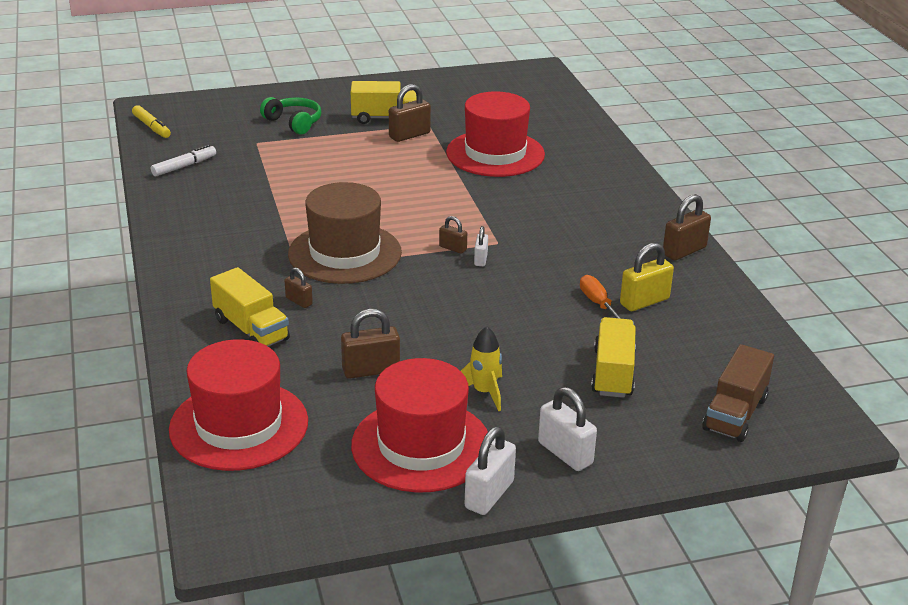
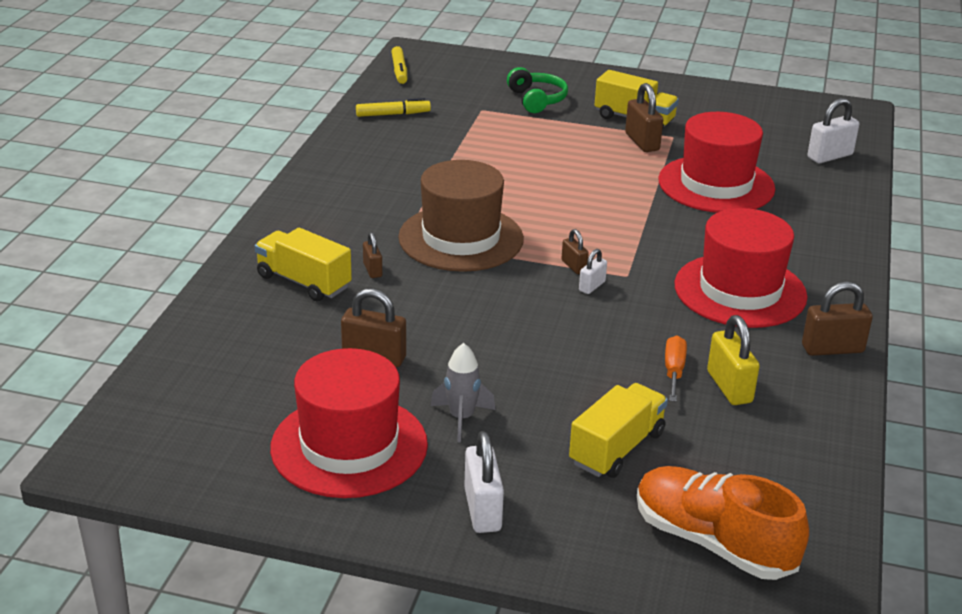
camera: 30 degrees right, 0 degrees up
(184, 166) = (393, 114): white marker -> yellow marker
(239, 425) = (207, 365): red hat -> red hat (740, 291)
(251, 329) = (303, 282): yellow truck -> yellow truck turned 135 degrees clockwise
(409, 135) = (642, 142): brown padlock -> brown padlock turned 75 degrees clockwise
(484, 392) = (461, 418): yellow rocket -> grey rocket
(489, 495) = (365, 519): white padlock -> white padlock (830, 156)
(644, 301) = (729, 387): yellow padlock -> yellow padlock turned 75 degrees clockwise
(735, 414) = (713, 542): brown truck -> orange shoe

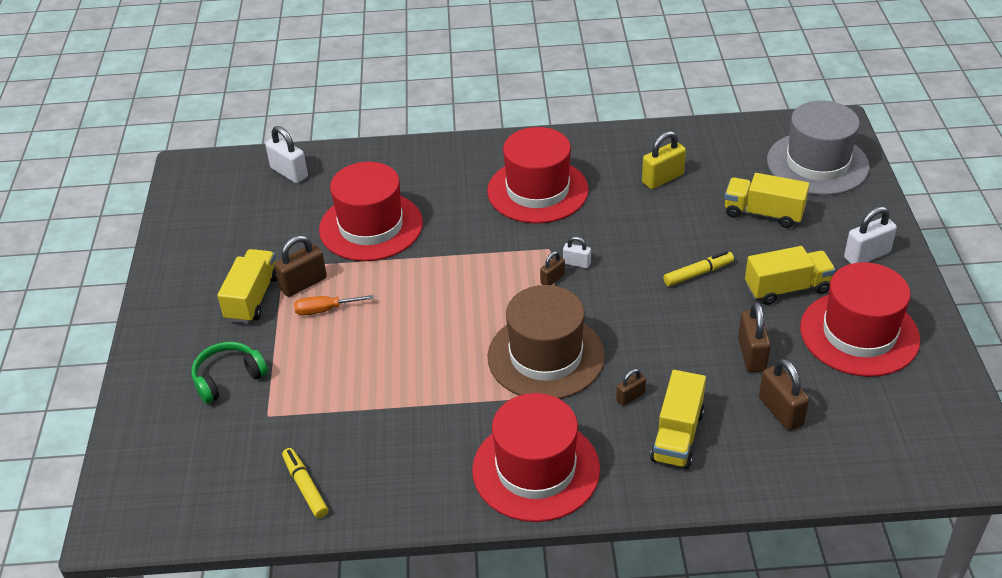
camera: 105 degrees left, 10 degrees up
(327, 205) = (536, 469): none -> red hat
(399, 71) = (178, 521): yellow marker -> yellow marker (698, 273)
(461, 418) = (787, 288): grey rocket -> yellow truck
(674, 371) = (661, 204): orange screwdriver -> orange screwdriver (324, 310)
(713, 542) = (817, 164): orange shoe -> grey hat
(832, 349) = (587, 143): brown padlock -> brown padlock (781, 411)

